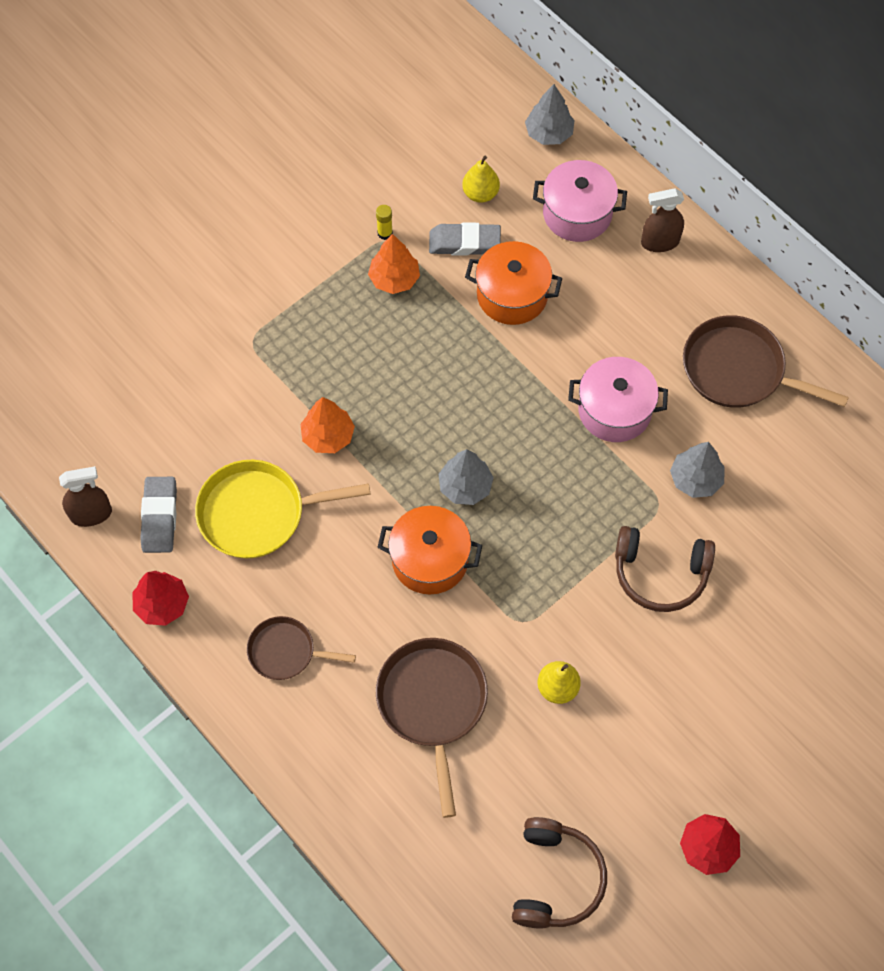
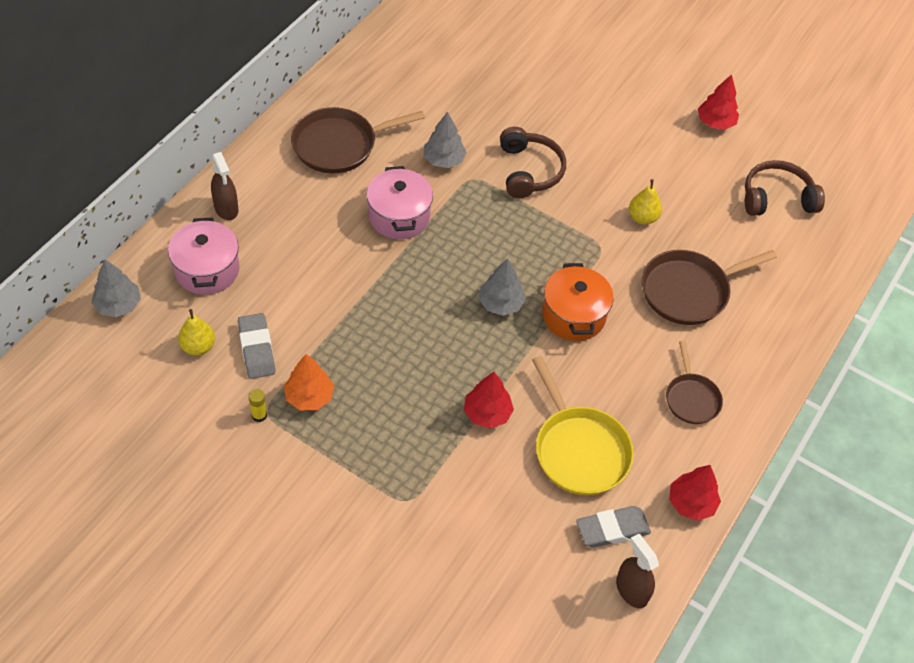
camera: 110 degrees left, 10 degrees down
(328, 436) = (487, 413): orange tree -> red tree
(512, 295) = (305, 303): orange pot -> none
(738, 370) = (339, 145): brown pan -> brown pan turned 60 degrees clockwise

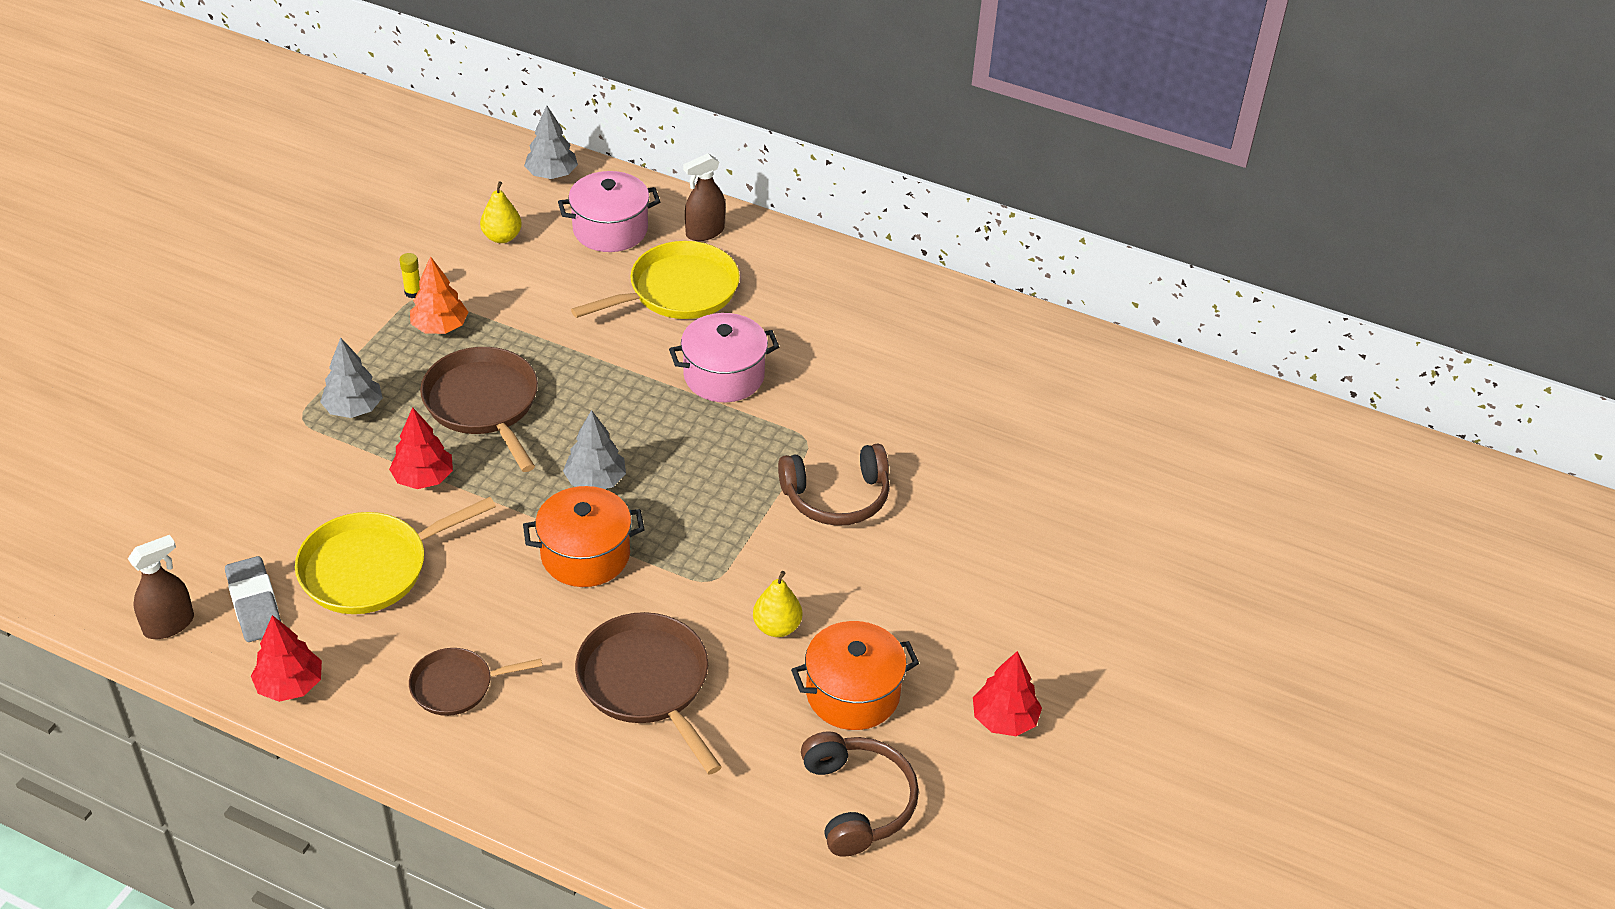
camera: 85 degrees right, 10 degrees down
(257, 349) = (503, 280): grey eraser -> none
(296, 233) = (678, 291): none -> yellow pan
(339, 145) = (832, 312): brown pan -> brown pan (483, 404)
(444, 160) = (833, 410): grey tree -> grey tree (353, 409)
(696, 188) = (852, 693): none -> orange pot

